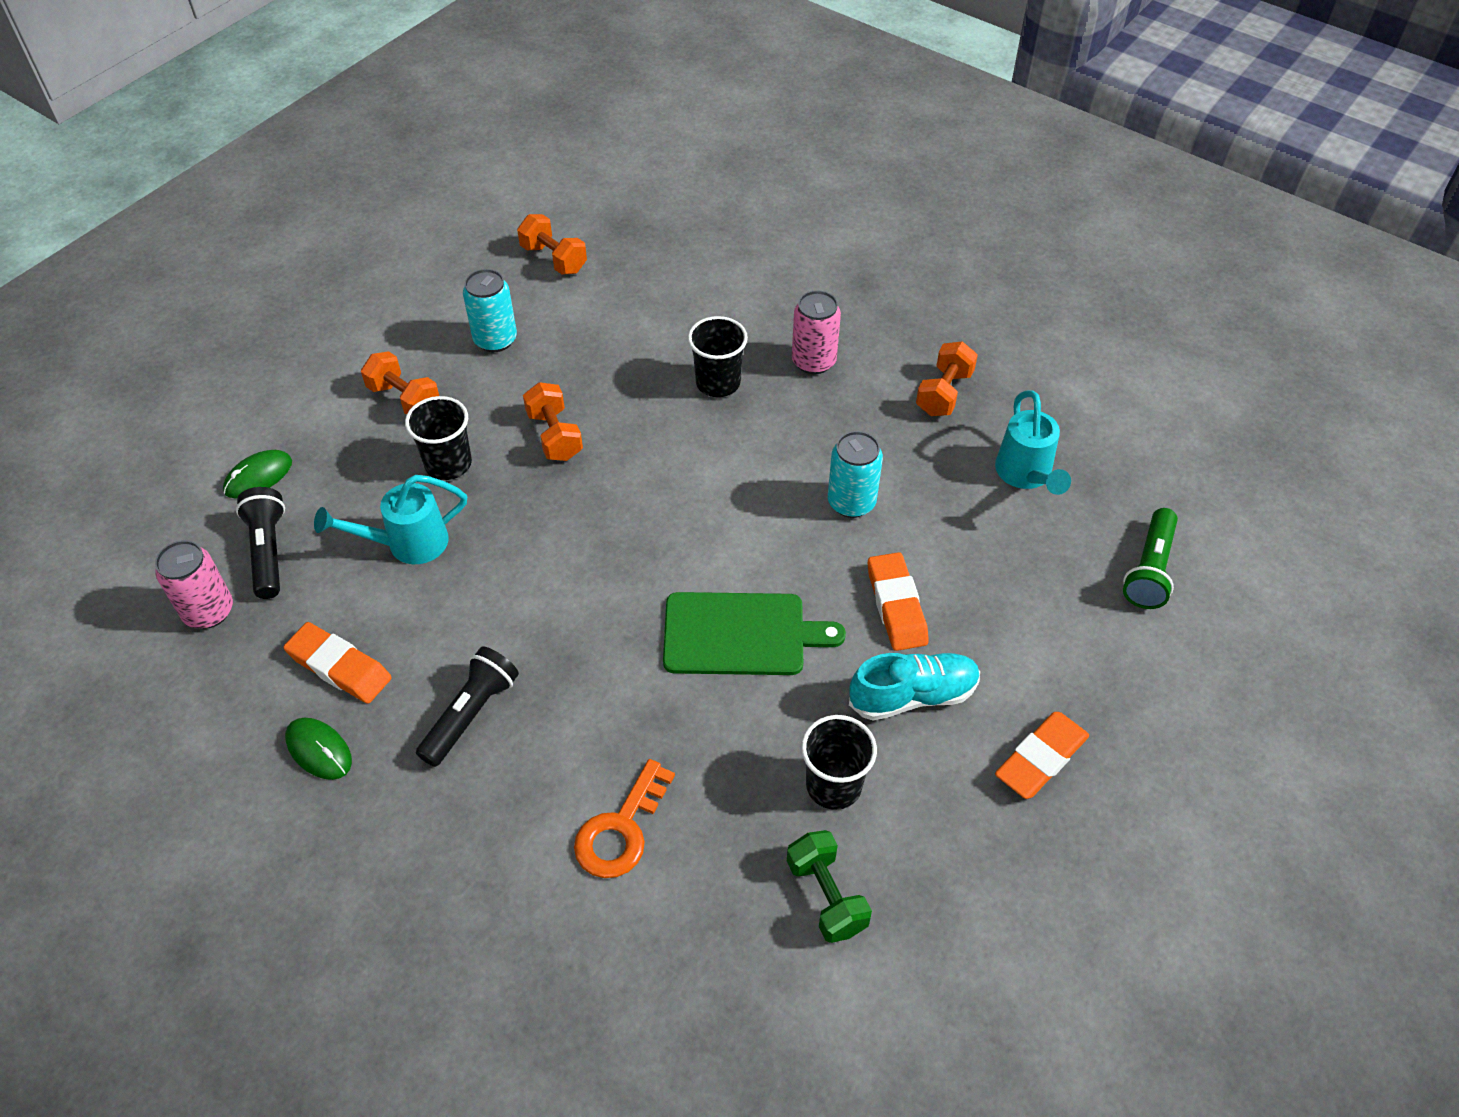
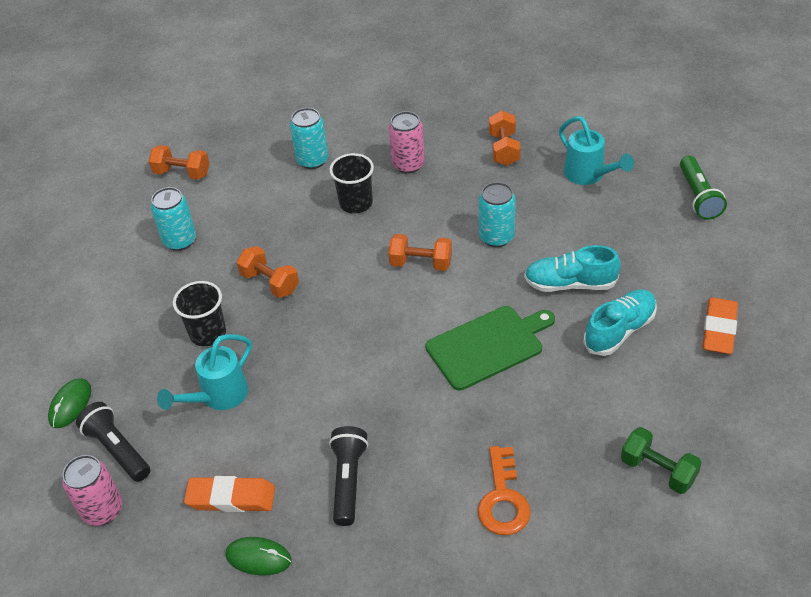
camera: 25 degrees left, 5 degrees down
(404, 399) = (142, 306): orange dumbbell -> orange dumbbell (421, 263)
(707, 307) = (312, 160): none -> turquoise can
(833, 785) = (613, 405): black cup -> none
(896, 605) = (570, 284): orange eraser -> turquoise shoe

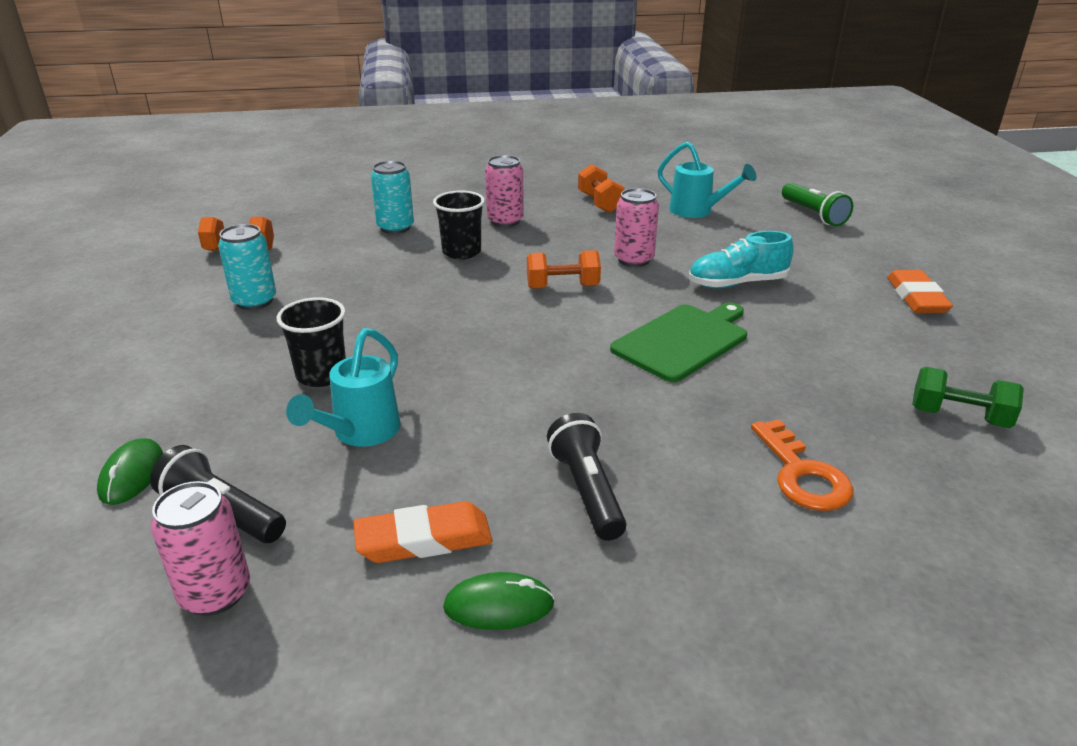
camera: 20 degrees left, 15 degrees down
(270, 282) = (387, 322): orange dumbbell -> none
(496, 237) = (634, 260): turquoise can -> pink can
(619, 330) = (817, 311): turquoise shoe -> none

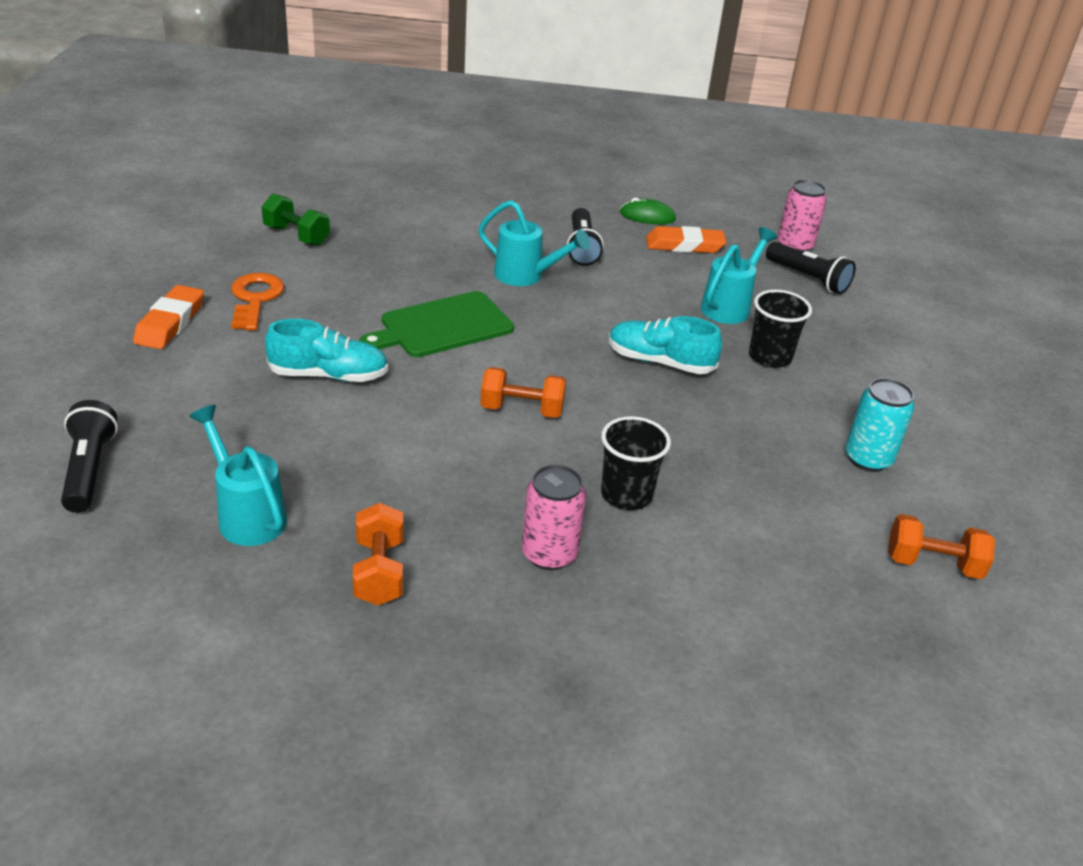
camera: 170 degrees left, 5 degrees up
(132, 474) = (880, 310): green mouse -> none
(395, 228) = (718, 573): turquoise can -> none
(446, 347) = (660, 362): none -> turquoise shoe
(634, 260) = (415, 434): pink can -> none
(636, 421) = (526, 276): none -> turquoise watering can
(802, 474) = (442, 230): orange key -> orange key (255, 299)
(813, 214) = (89, 470): green flashlight -> black flashlight

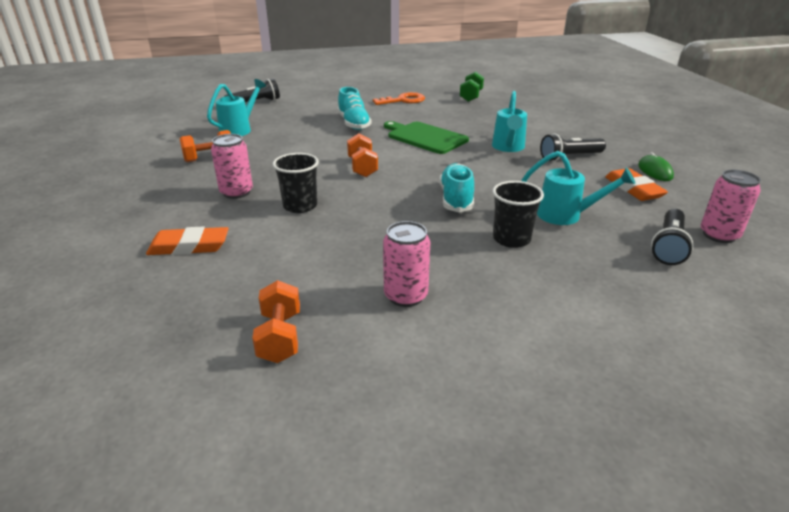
camera: 75 degrees right, 5 degrees down
(170, 323) = (367, 92): orange eraser -> orange eraser (189, 246)
(868, 459) = (405, 296): turquoise can -> pink can

